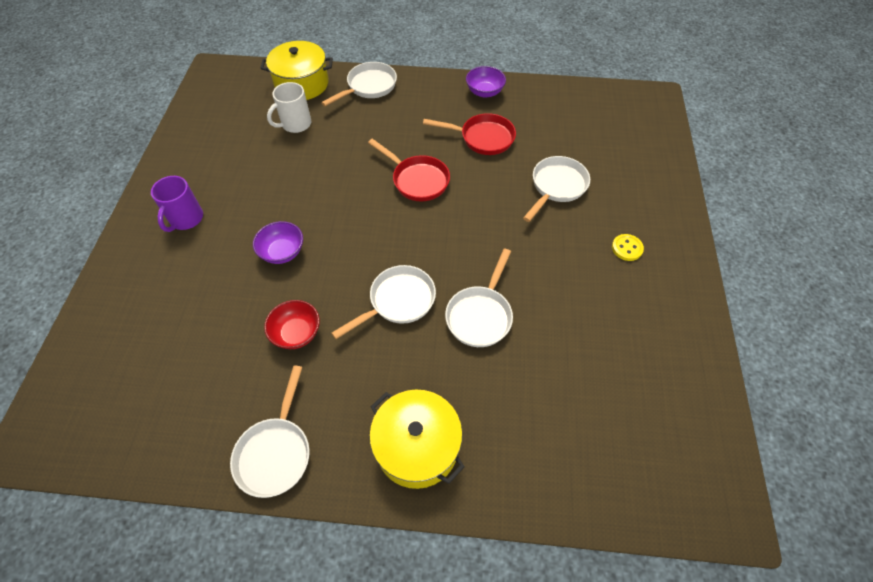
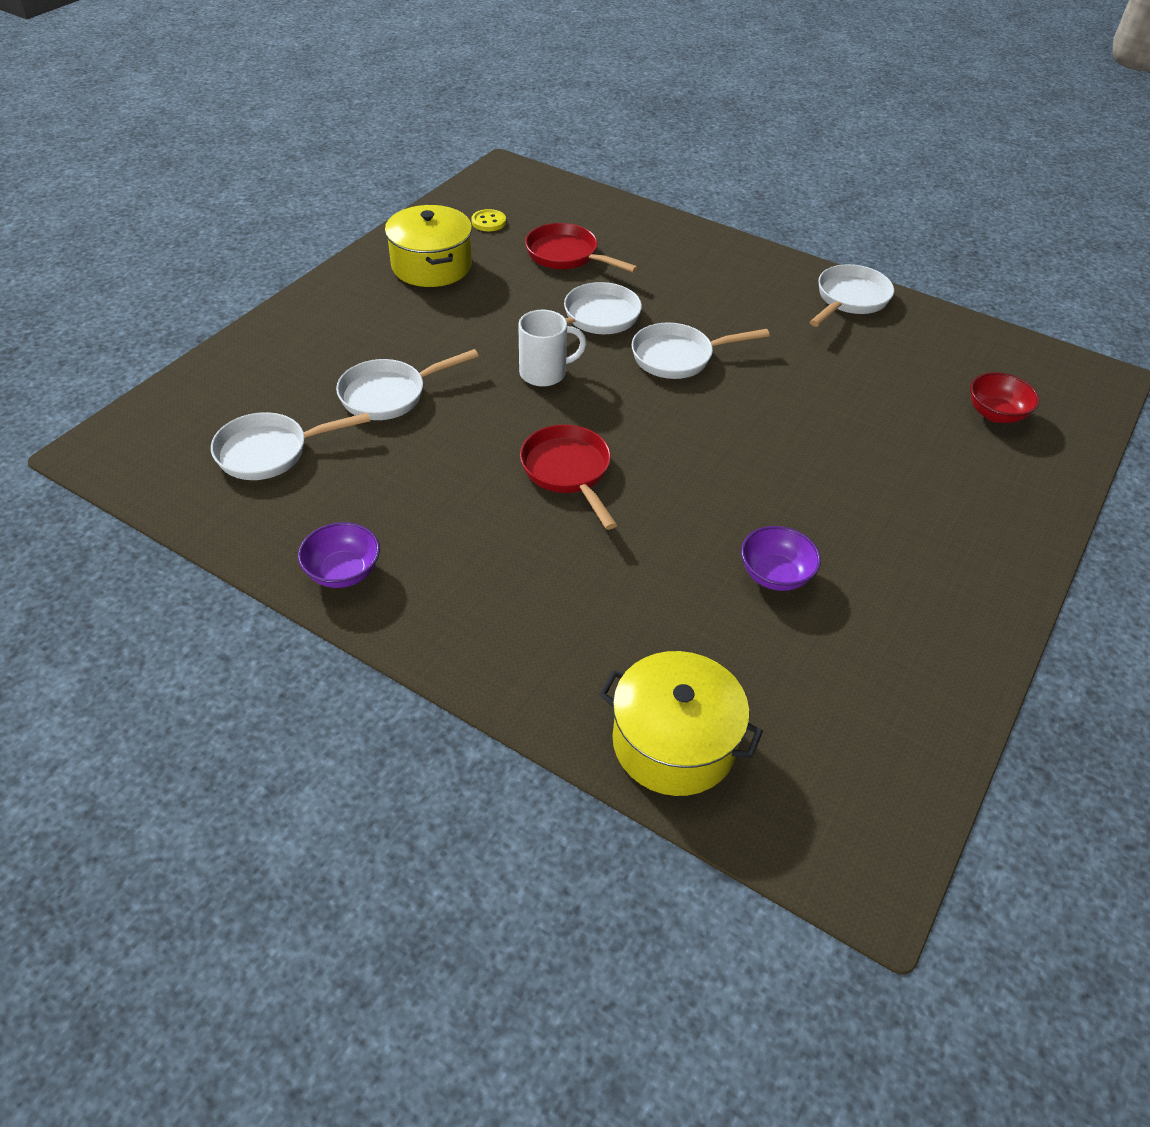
camera: 155 degrees left, 10 degrees down
(186, 219) = (938, 544): purple mug -> none
(282, 252) = (800, 451): purple bowl -> purple bowl (775, 575)
(295, 124) = (720, 645): white mug -> white mug (545, 373)
(296, 333) = (805, 369): red bowl -> red bowl (995, 414)
(369, 87) = (542, 674): white pan -> white pan (270, 452)
(417, 446) = (718, 264): yellow pot -> yellow pot (431, 266)
(482, 138) = (423, 494): red pan -> red pan (566, 256)
(627, 248) = (383, 313): yellow button -> yellow button (488, 222)

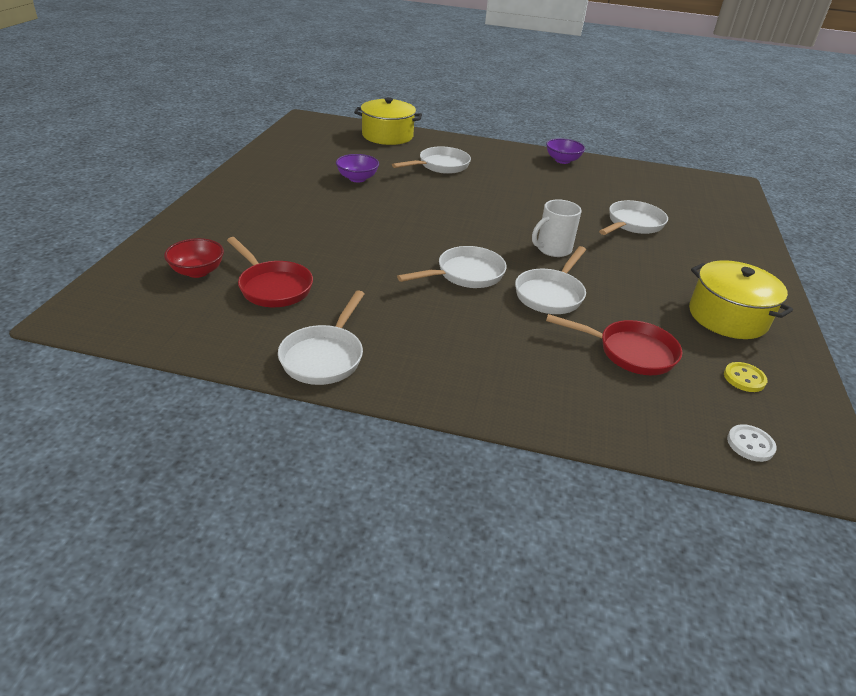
camera: 160 degrees right, 10 degrees down
(270, 452) = (655, 192): white pan -> white pan (440, 166)
(540, 190) = (750, 444): none -> white button
(568, 472) = (492, 203): red pan -> red pan (273, 287)

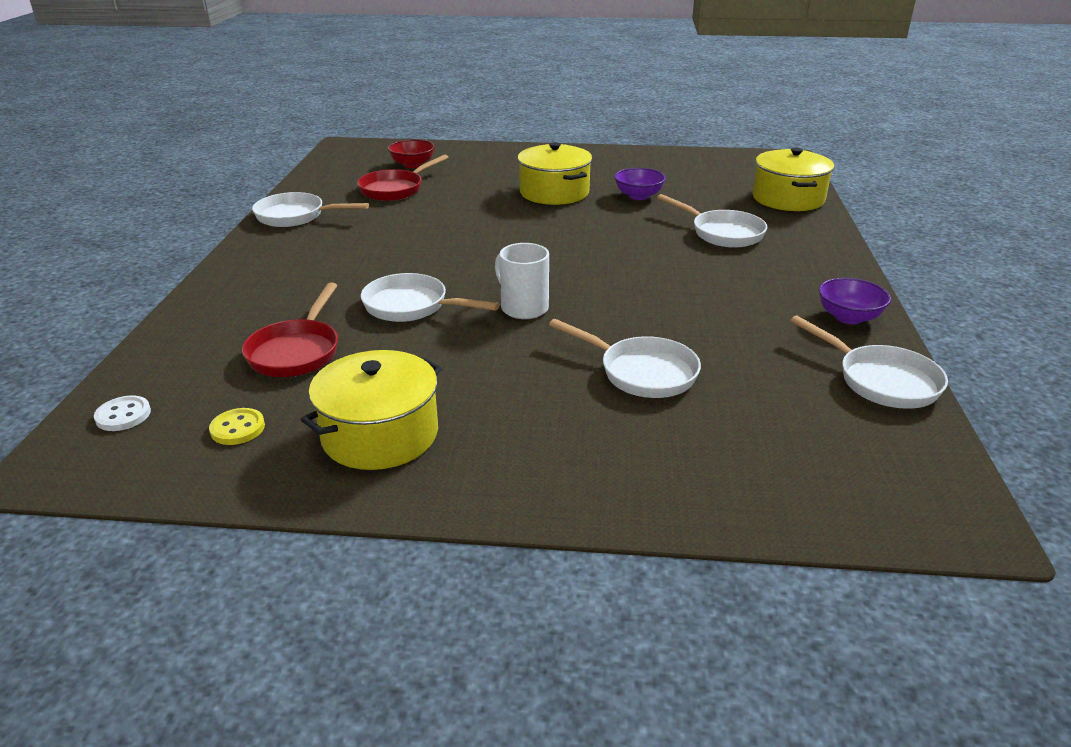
camera: 85 degrees right, 5 degrees down
(331, 208) = (554, 192): none -> yellow pot
(465, 274) = (441, 260): white pan -> white pan (881, 381)

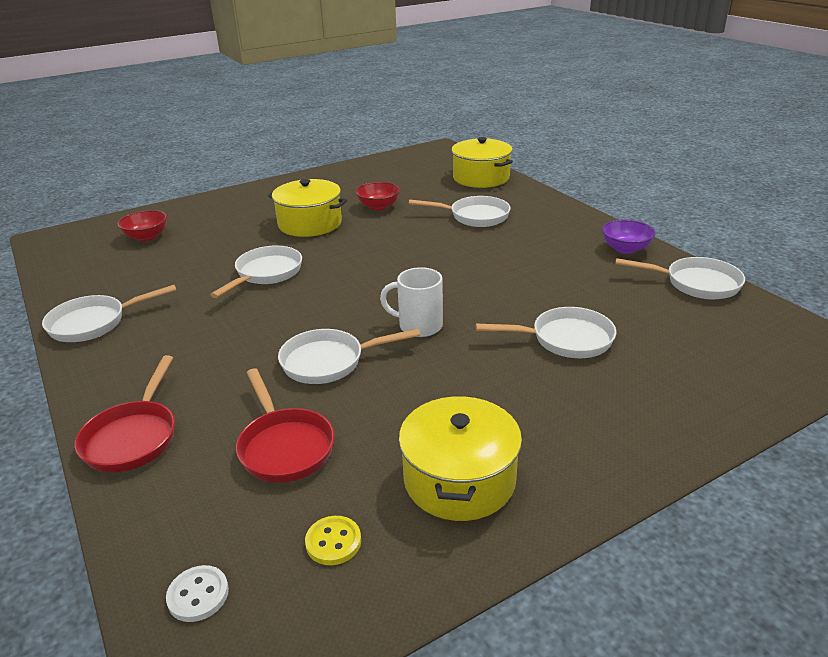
camera: 35 degrees left, 0 degrees up
(395, 189) = (162, 264): red pan -> red pan (133, 437)
(460, 222) = (266, 274): none -> white pan
(638, 196) = (378, 206): purple bowl -> red bowl

